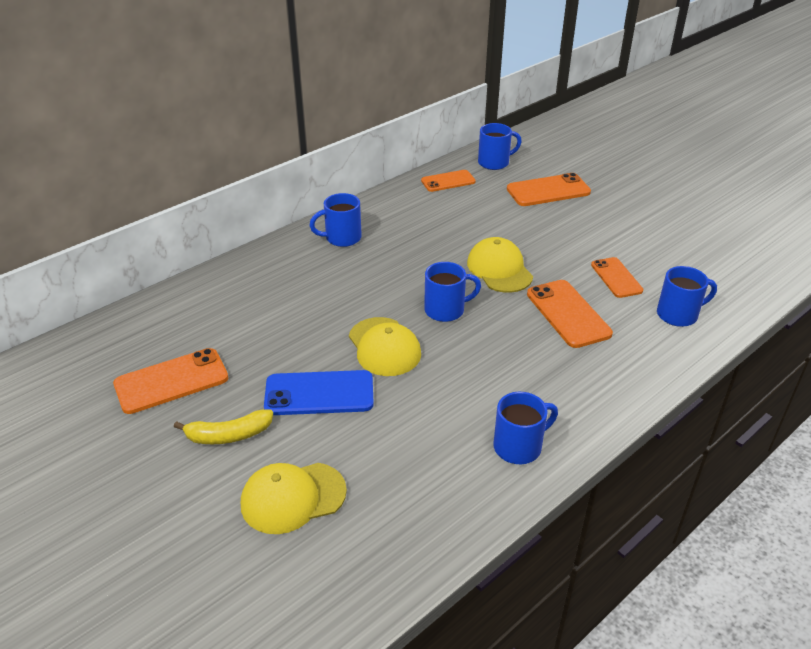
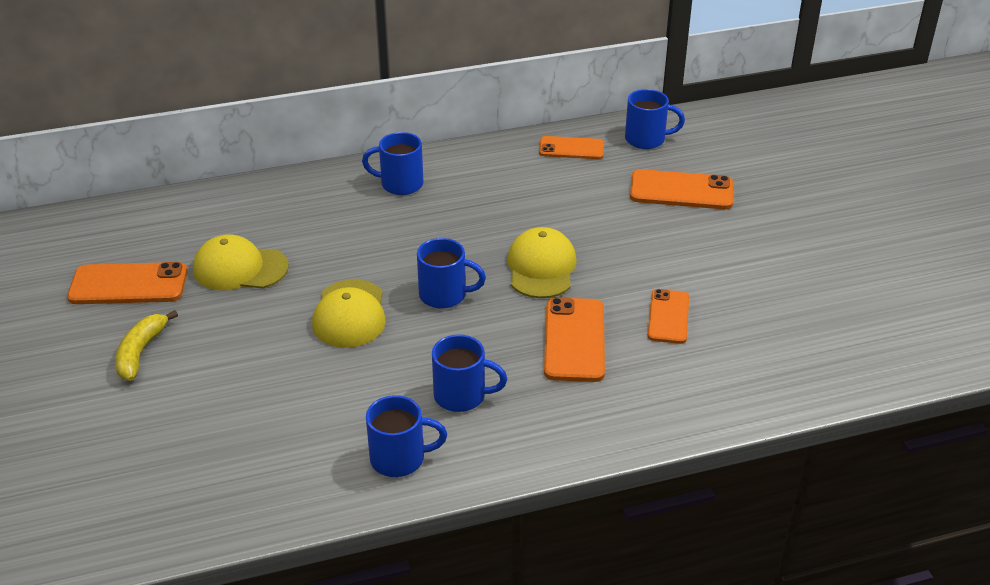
camera: 25 degrees right, 0 degrees up
(228, 435) = (140, 352): yellow banana -> yellow banana turned 90 degrees clockwise
(293, 497) = (153, 429): yellow cap -> yellow cap (240, 268)
(319, 393) = (251, 340): blue phone -> none
(678, 315) = (703, 381): blue mug -> blue mug (462, 396)

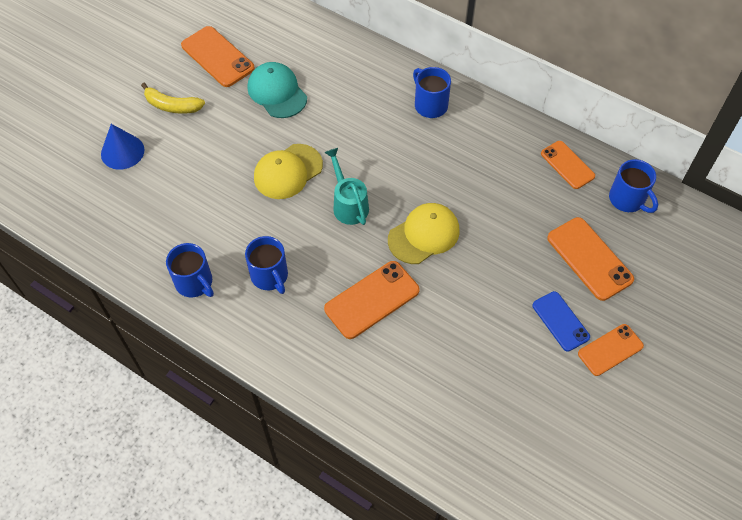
camera: 50 degrees right, 20 degrees up
(140, 352) = (172, 106): yellow banana -> yellow banana turned 135 degrees counterclockwise
(143, 426) = (122, 151): none -> blue cone
(240, 268) = (277, 92): yellow cap -> turquoise cap
(444, 295) = (348, 204): blue mug -> turquoise watering can
(668, 317) = (444, 337): orange phone -> orange phone (610, 350)
(726, 241) = (560, 321): none -> blue phone

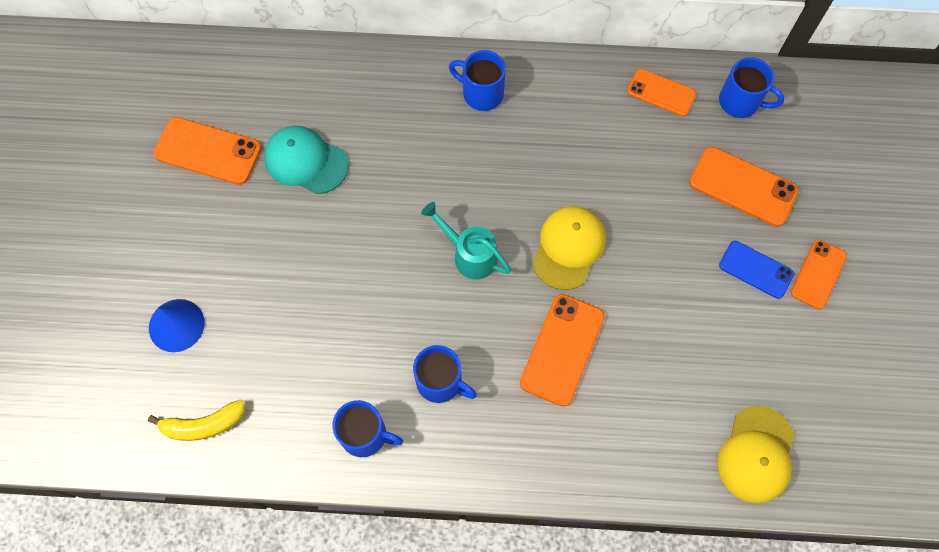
camera: 30 degrees left, 10 degrees up
(172, 106) = (196, 238): yellow banana -> yellow banana (204, 424)
(288, 171) = (380, 251): yellow cap -> yellow cap (756, 454)

